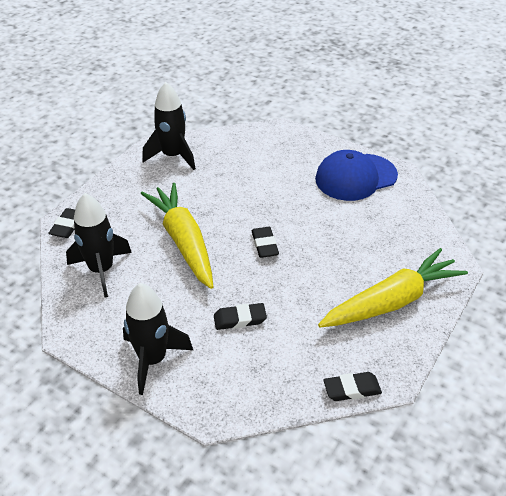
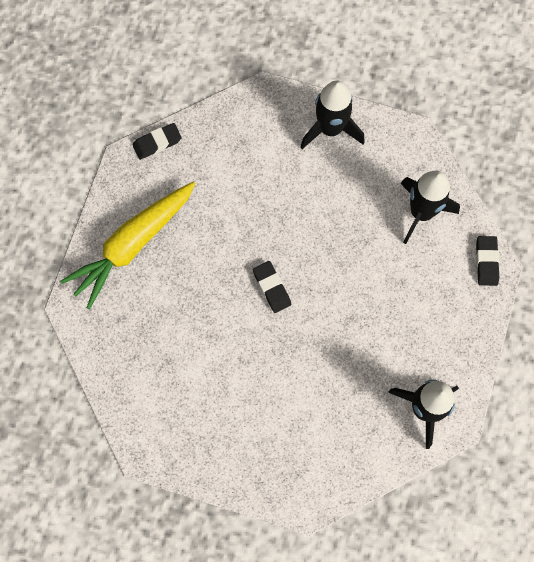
camera: 165 degrees right, 30 degrees up
(183, 241) = (356, 271): yellow carrot -> none
(240, 319) = (269, 188): black eraser -> none
(355, 177) = (193, 427): blue cap -> none

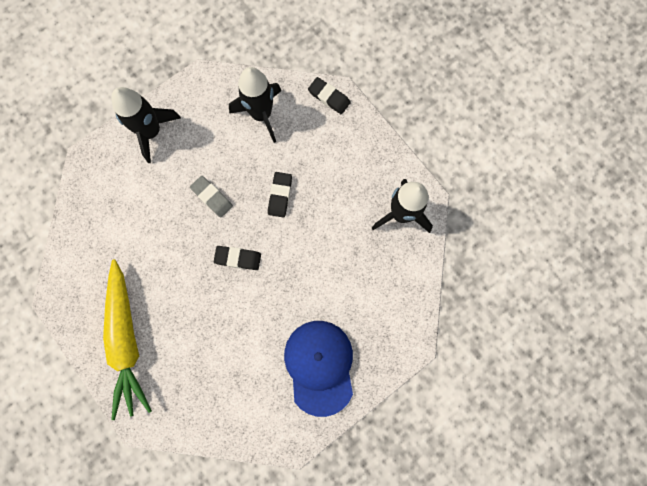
camera: 55 degrees left, 5 degrees up
(157, 143) = (61, 265): black eraser -> black eraser (280, 195)
(226, 431) = (319, 366): none -> blue cap
(310, 225) = (212, 197): none -> grey eraser

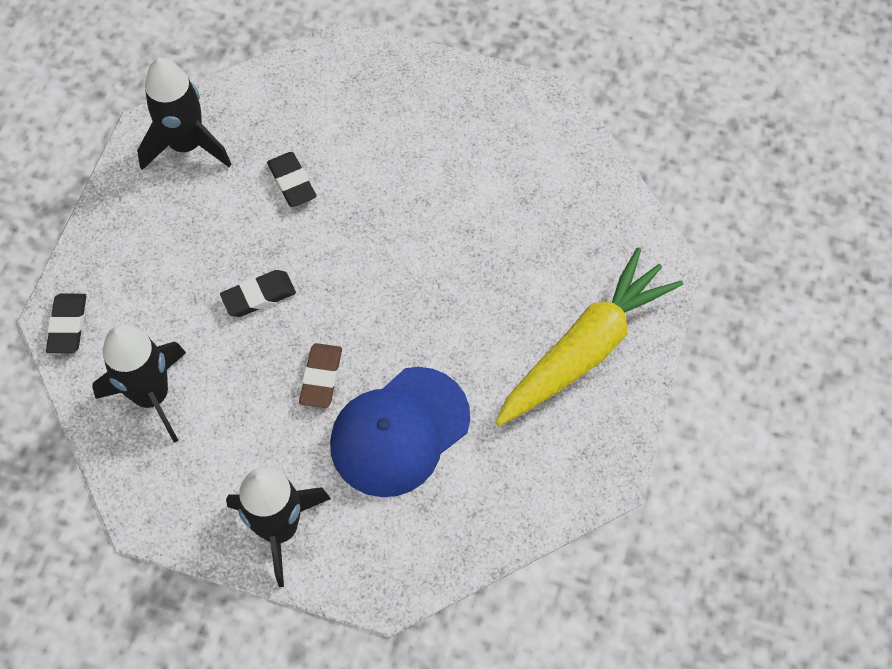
camera: 125 degrees left, 15 degrees down
(212, 197) = (321, 378): grey eraser -> brown eraser
(238, 258) = (381, 291): black eraser -> black eraser (292, 182)
(319, 366) = (444, 122): blue cap -> blue cap (399, 432)

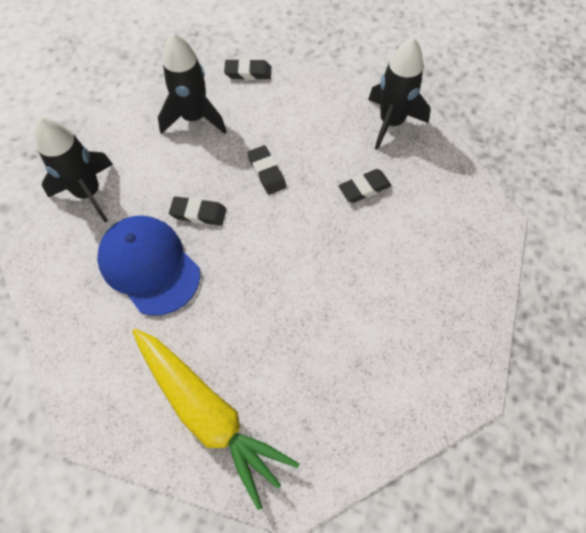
camera: 90 degrees right, 0 degrees up
(321, 378) = (198, 213): brown eraser -> black eraser

